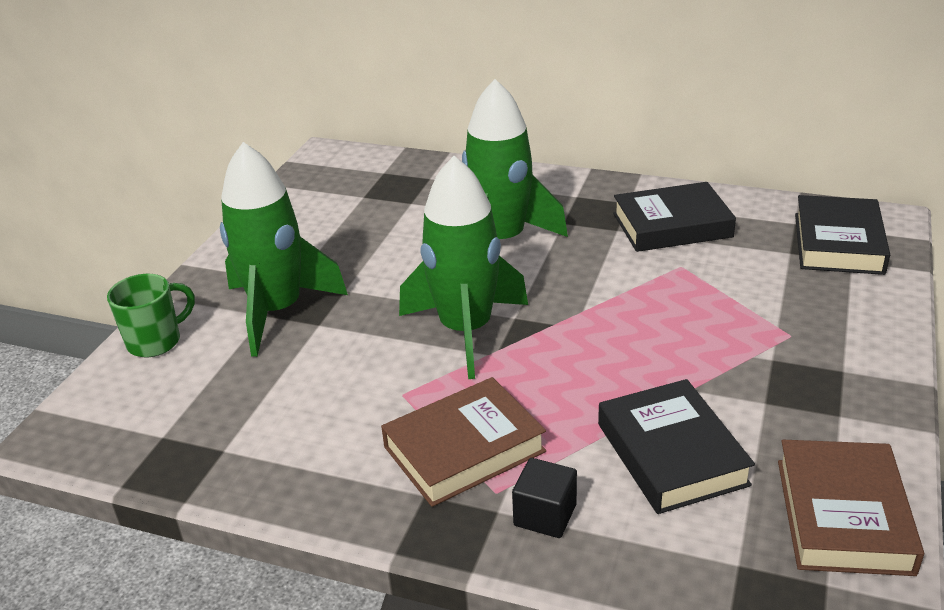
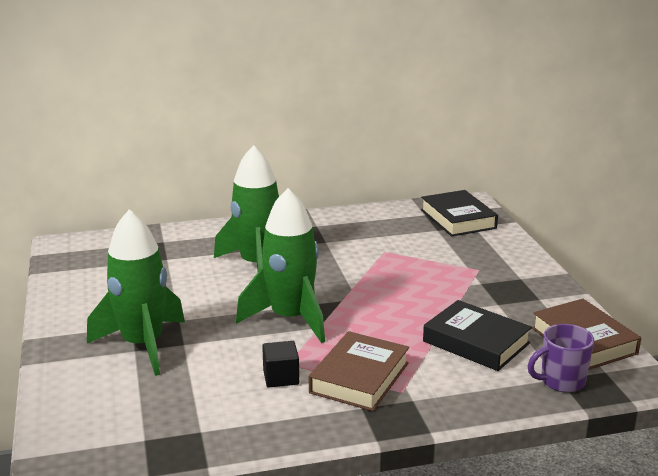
camera: 35 degrees left, 10 degrees down
(156, 341) = (66, 390): green mug -> none
(545, 515) = (441, 392): black cube -> black cube (281, 377)
(672, 225) = (356, 231): black book -> none
(736, 572) = (561, 381): none -> purple mug

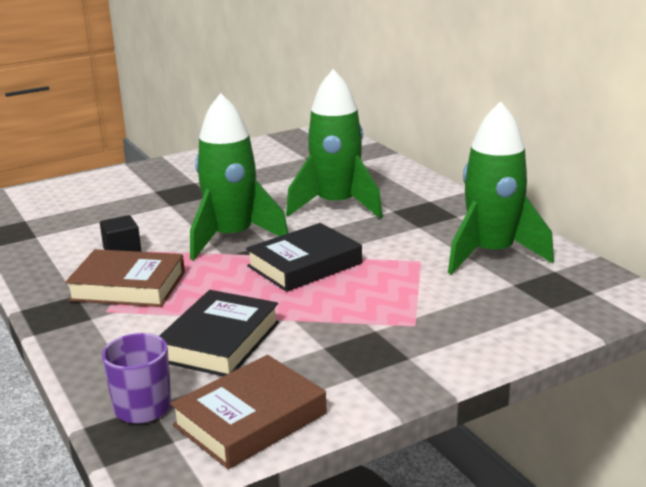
camera: 75 degrees right, 0 degrees up
(143, 345) = (163, 192): green rocket -> green rocket (491, 254)
(458, 219) = (563, 294): black book -> black book (304, 265)

